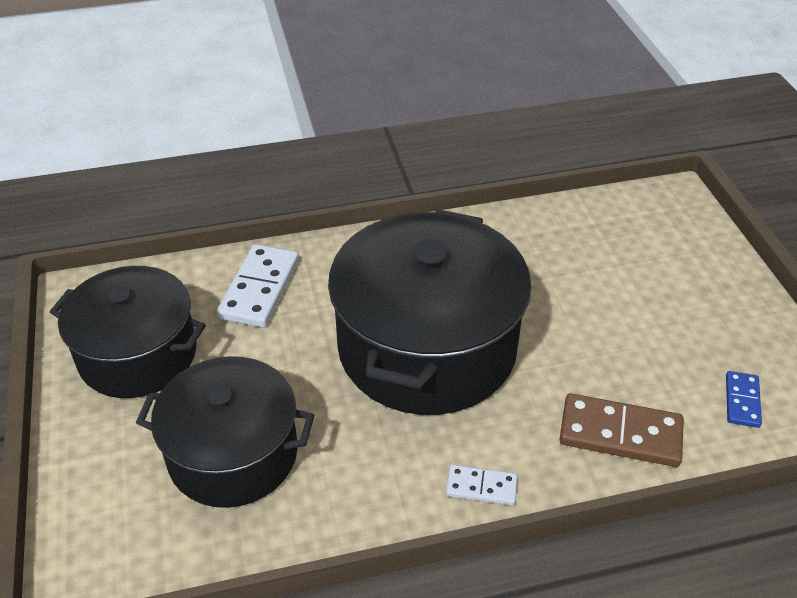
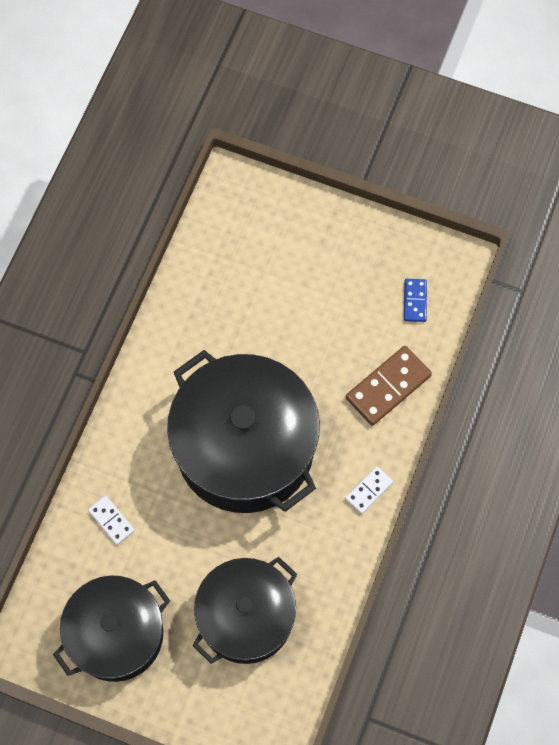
camera: 55 degrees left, 25 degrees up
(260, 289) = (111, 520): white domino -> white domino, size x0.56
(742, 401) = (415, 301): blue domino -> blue domino turned 45 degrees clockwise

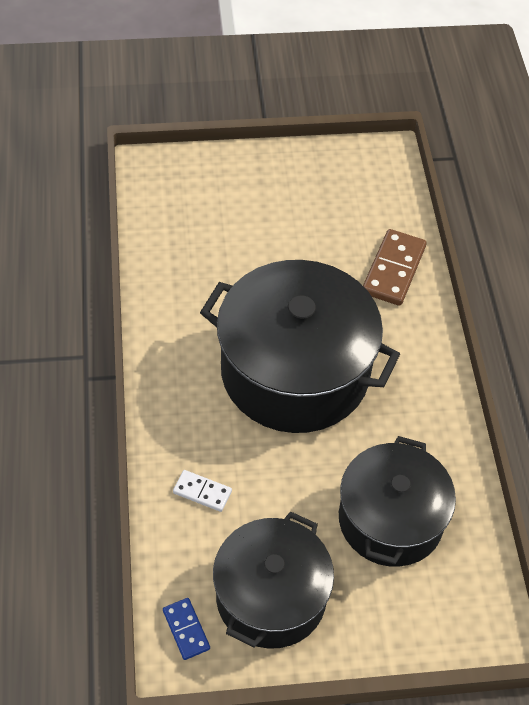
camera: 30 degrees left, 15 degrees down
(369, 490) = (433, 359): white domino -> none
(415, 301) = (372, 196): blue domino -> blue domino (186, 629)

